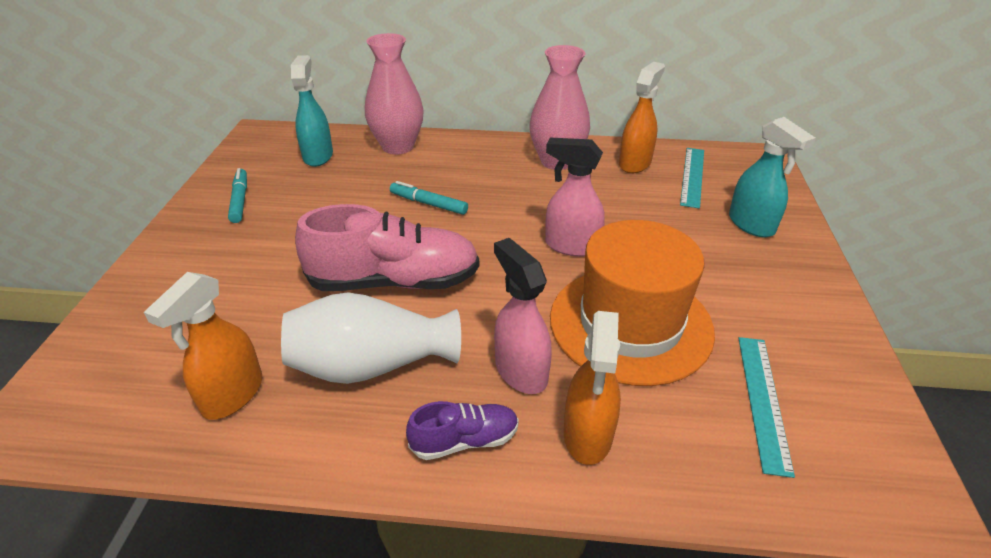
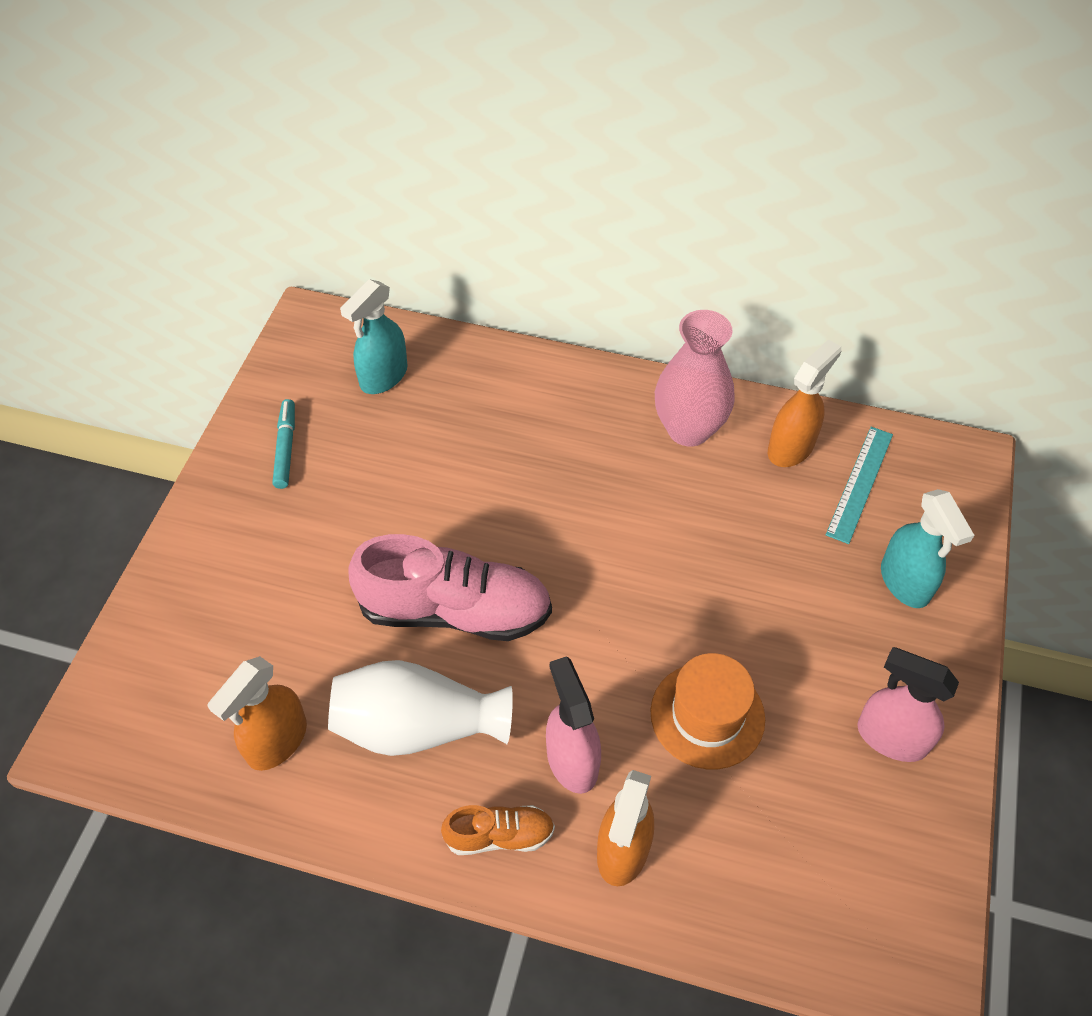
camera: 10 degrees right, 15 degrees up
(318, 156) = (383, 377): turquoise spray bottle -> turquoise spray bottle turned 150 degrees counterclockwise
(398, 146) = (486, 371): pink vase -> none
(428, 204) = (511, 487): turquoise marker -> none
(465, 441) = (499, 835): purple shoe -> orange shoe
(571, 246) = (670, 585): pink spray bottle -> pink spray bottle (890, 737)
(630, 324) = (707, 715): orange hat -> orange hat, size x0.63
(763, 400) = (818, 841): turquoise ruler -> none

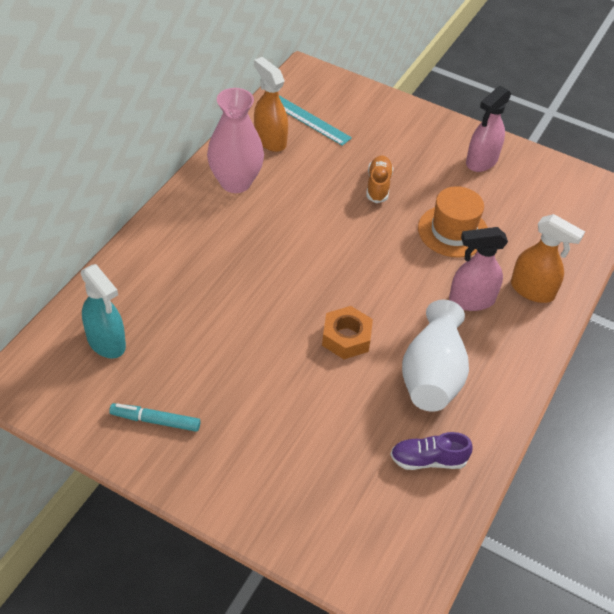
camera: 80 degrees left, 5 degrees down
(276, 741) = (428, 460): orange spray bottle -> purple shoe
(455, 610) = (346, 338): pink shoe -> orange nut
(499, 835) = (515, 346): orange shoe -> orange shoe (378, 185)
(905, 583) = (385, 124): turquoise spray bottle -> none

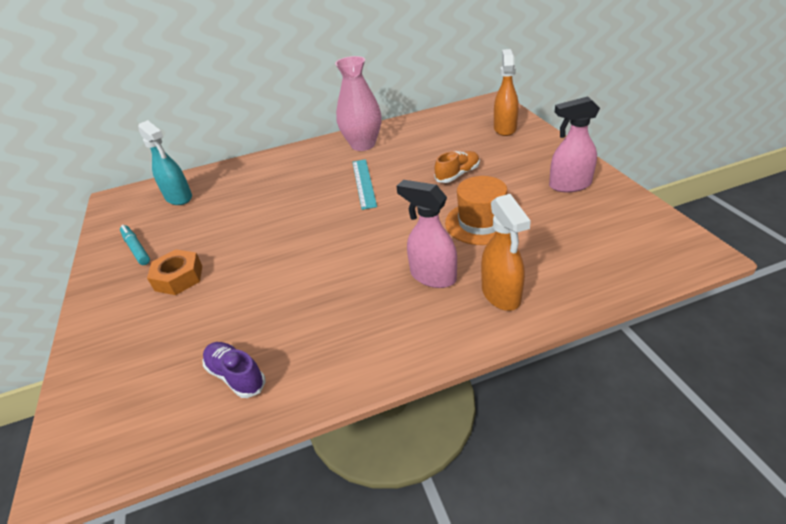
camera: 50 degrees right, 10 degrees down
(106, 342) = (179, 198): turquoise spray bottle -> turquoise spray bottle turned 45 degrees counterclockwise
(270, 140) = (416, 130): orange spray bottle -> orange spray bottle (505, 128)
(309, 120) = (457, 126): turquoise ruler -> turquoise ruler (364, 183)
(346, 338) = (304, 257): orange nut -> orange nut (179, 278)
(432, 375) = (327, 314): white vase -> none

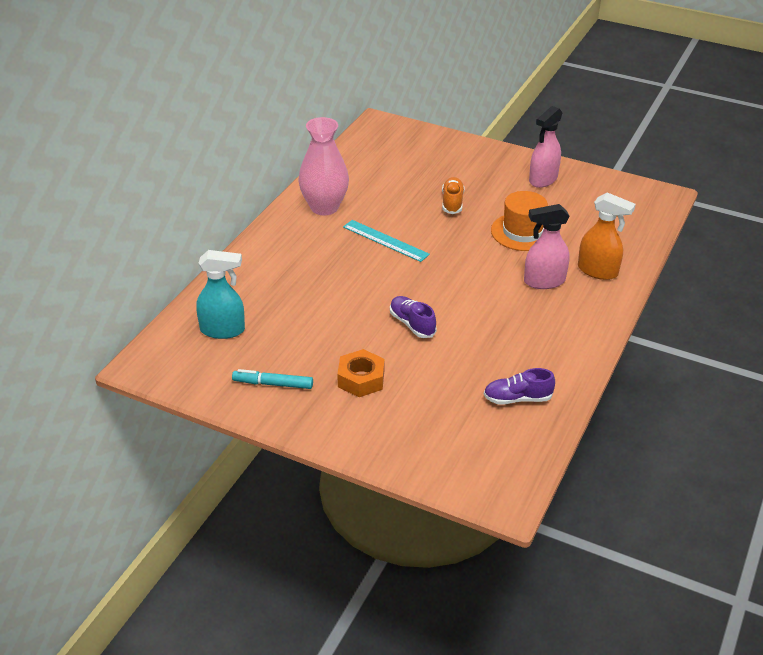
camera: 50 degrees left, 0 degrees up
(277, 255) = (412, 324): none -> purple shoe
(505, 128) = (430, 147): orange spray bottle -> none

